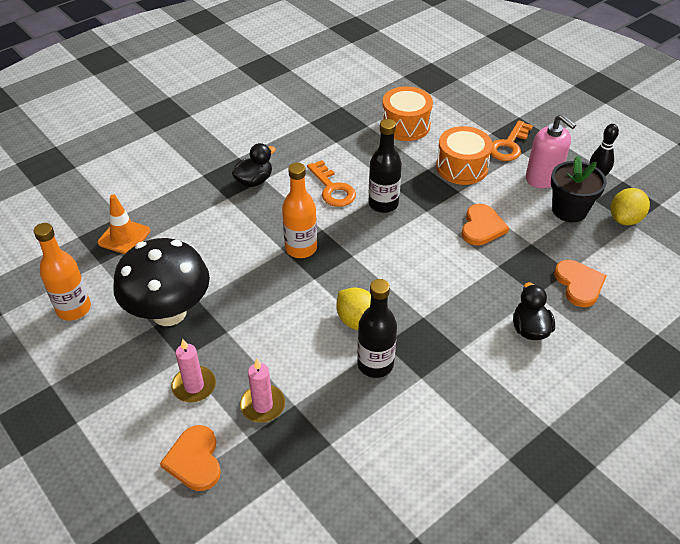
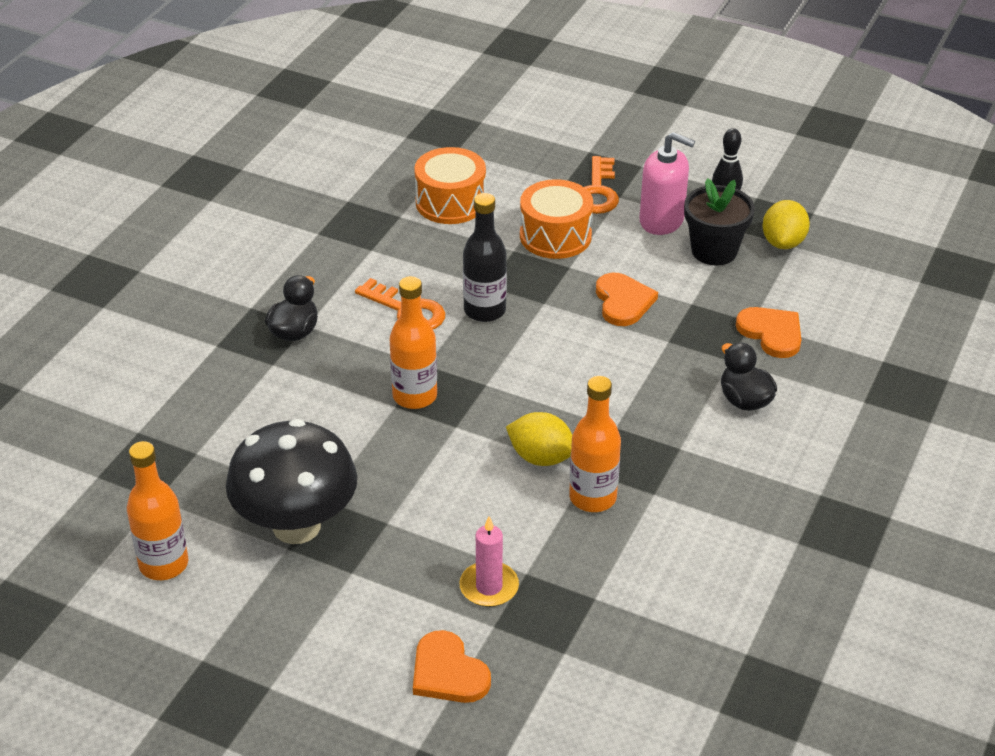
camera: 25 degrees left, 5 degrees down
(124, 237) = (165, 456): orange traffic cone -> none
(194, 386) = (390, 596): pink candle -> none
(375, 364) = (592, 497): black bottle -> orange bottle

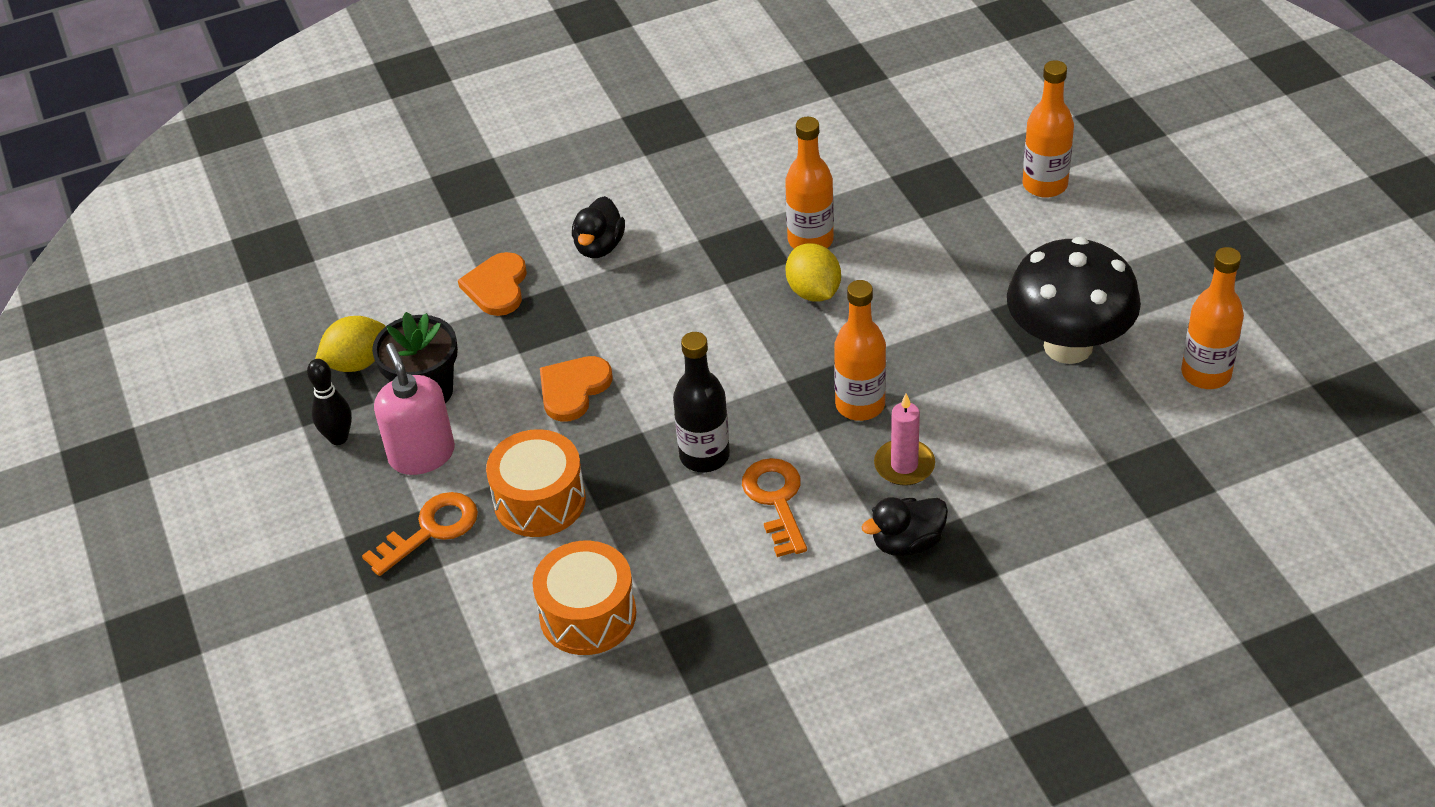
camera: 135 degrees left, 5 degrees up
(448, 672) = (1045, 185): orange heart -> orange bottle
(489, 587) = (959, 222): pink candle -> pink candle (904, 465)

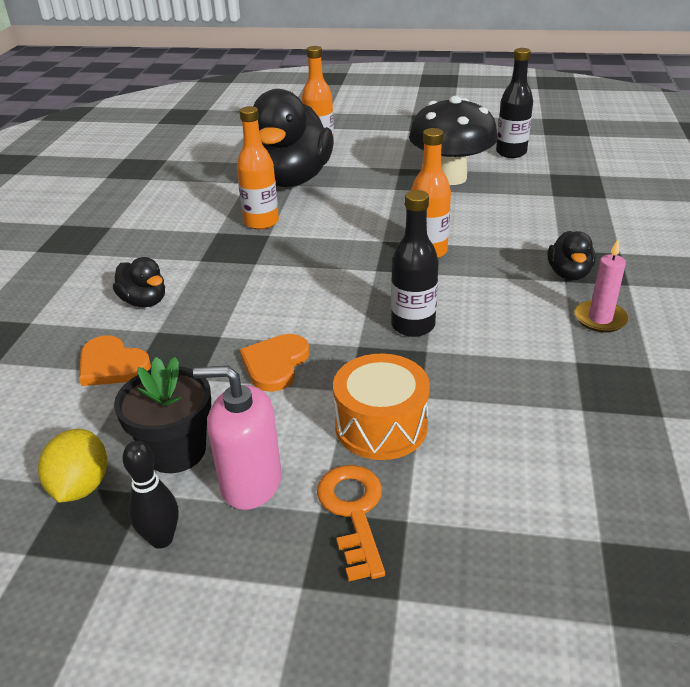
camera: 60 degrees left, 10 degrees down
(573, 389) = (275, 364): orange heart -> orange heart turned 45 degrees clockwise
(588, 615) = (538, 443): orange drum -> none
(776, 500) = (486, 310): orange key -> none
(813, 292) = (307, 235): yellow lemon -> none
(904, 465) = (497, 253): pink candle -> pink candle (600, 319)
(932, 209) = (291, 179): none -> black duck
(1206, 374) = (511, 153): orange bottle -> black bottle

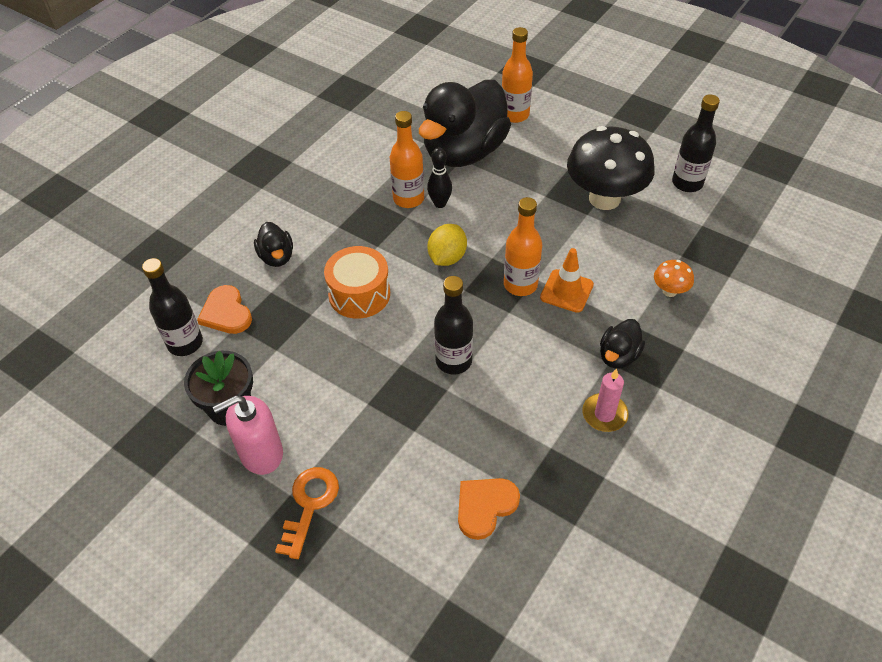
camera: 25 degrees right, 15 degrees up
(73, 409) = (185, 343): none -> black bottle
(81, 486) = (162, 410): yellow lemon -> yellow lemon (447, 258)
(161, 539) = (188, 472): black bowling pin -> black bowling pin (440, 203)
(250, 482) = (261, 453): pink soap dispenser -> pink soap dispenser turned 60 degrees counterclockwise
(275, 364) = (333, 357): orange heart -> orange heart (485, 506)
(381, 426) = (370, 444): orange drum -> orange drum (359, 294)
(476, 244) = (566, 291): none -> orange traffic cone
(567, 219) = (669, 291): none -> orange mushroom

